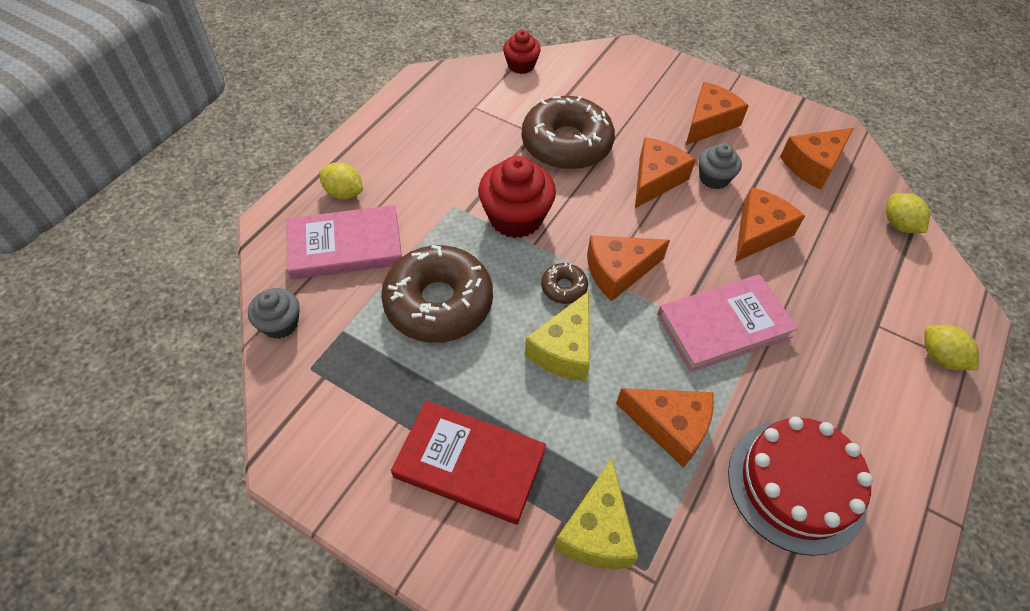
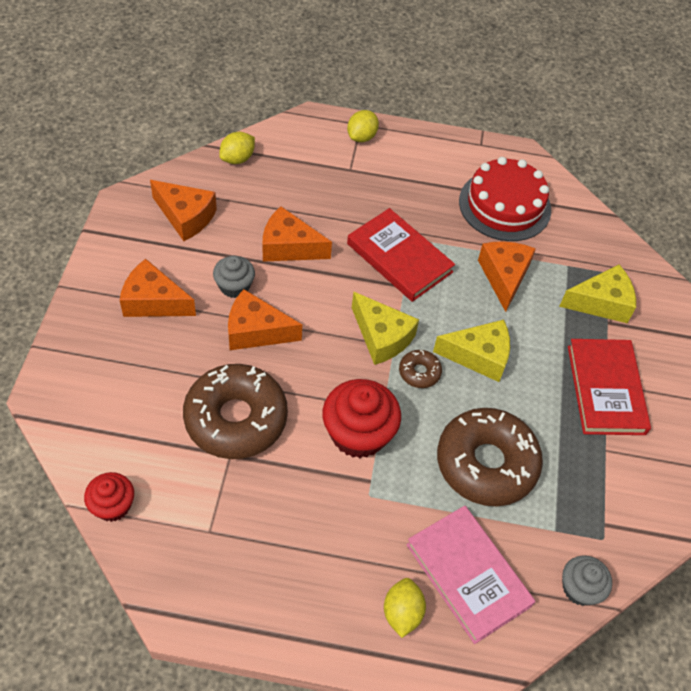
camera: 115 degrees left, 0 degrees up
(618, 271) = (382, 337): orange cheese -> yellow cheese
(724, 325) = (399, 258): pink book -> red book

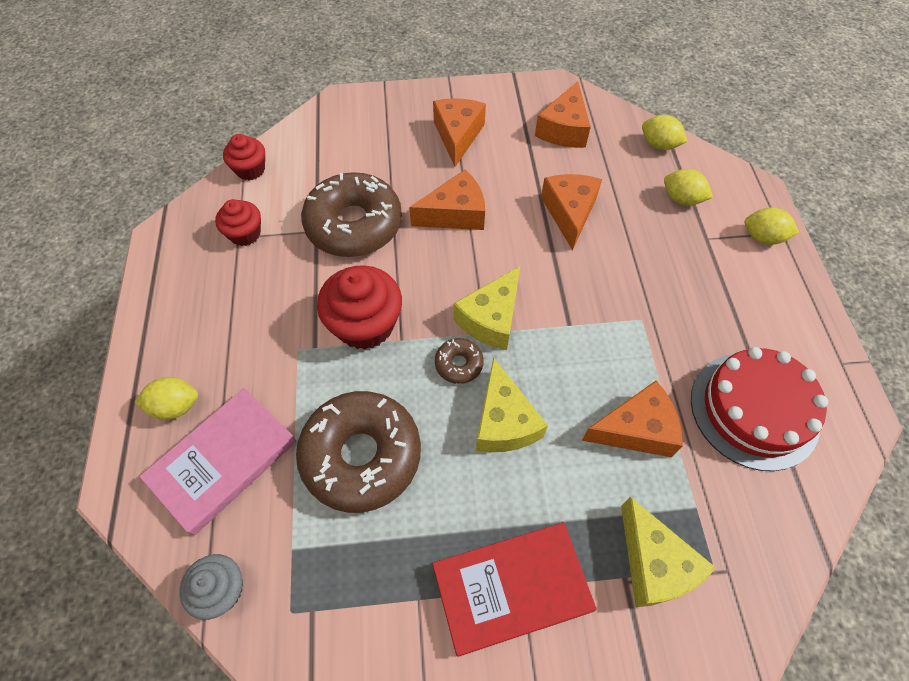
camera: 80 degrees right, 5 degrees up
(208, 523) = (245, 234): none -> red cupcake
(234, 286) = (500, 185): grey cupcake -> none
(256, 331) = (455, 214): orange cheese -> orange cheese turned 75 degrees clockwise
(304, 168) = (681, 199): none -> yellow lemon
(399, 258) = (606, 312): red book -> none

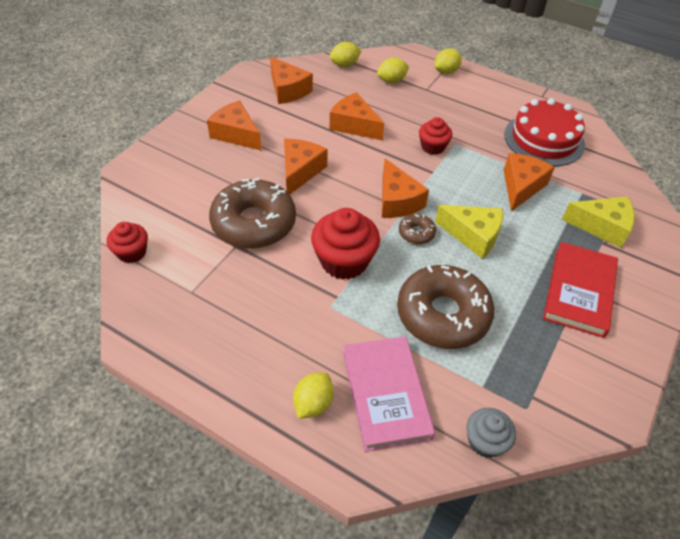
camera: 55 degrees left, 10 degrees down
(245, 234) = (193, 286): red cupcake -> red cupcake (433, 147)
(491, 319) = (397, 201): yellow cheese -> orange cheese

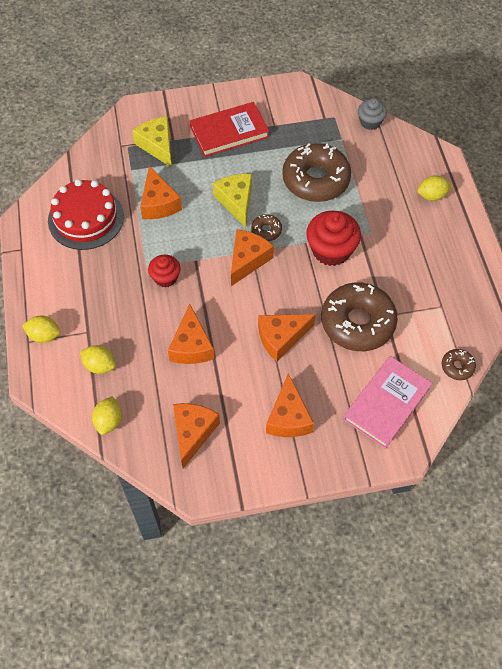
camera: 130 degrees left, 10 degrees up
(132, 252) = (457, 367): red cupcake -> brown donut
(344, 65) = (109, 421): yellow lemon -> yellow lemon turned 75 degrees clockwise
(385, 394) = (392, 172): pink book -> pink book (387, 403)
(521, 187) = (159, 203): orange cheese -> orange cheese turned 90 degrees counterclockwise

